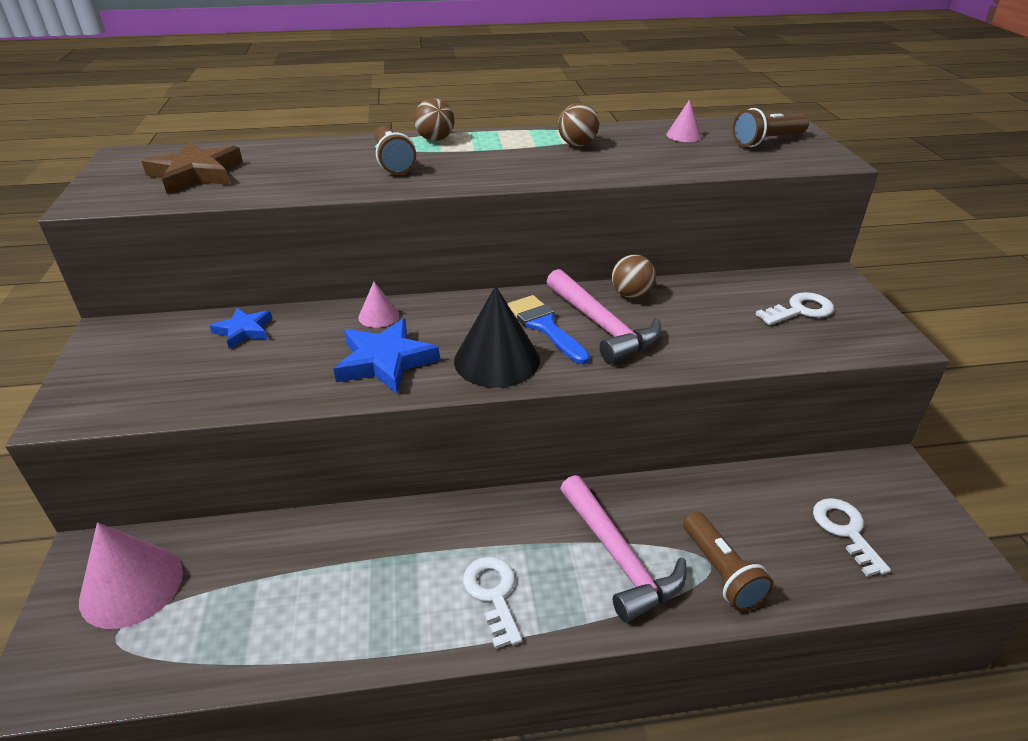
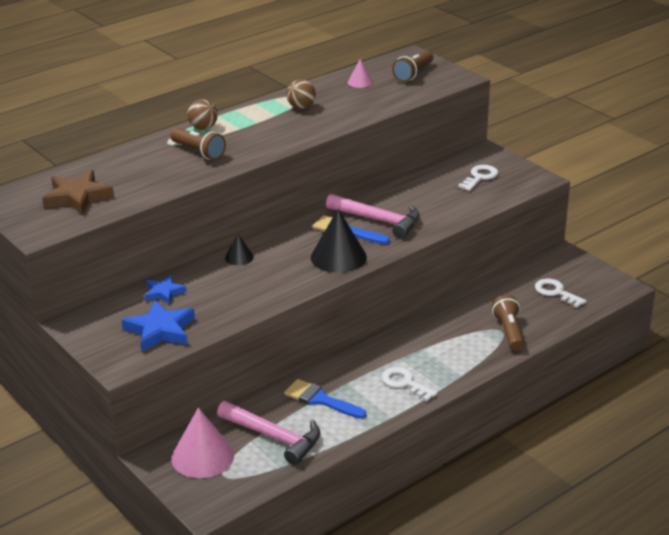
camera: 30 degrees left, 5 degrees down
(358, 565) = (320, 400): none -> blue brush
(378, 316) = (239, 257): pink cone -> black cone
(385, 361) = (275, 279): blue star -> blue star (160, 330)
(619, 557) = (454, 345): pink hammer -> pink hammer (274, 437)
(631, 295) = (379, 197): brown ball -> none
(721, 572) = (509, 332): brown flashlight -> brown flashlight turned 135 degrees counterclockwise

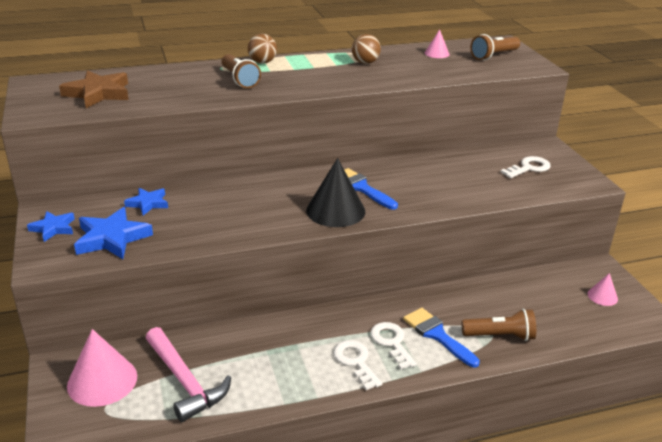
camera: 20 degrees right, 0 degrees up
(97, 336) = (53, 228): none -> blue star
(239, 257) = (242, 188): black cone -> none
(320, 400) = (258, 354): blue brush -> blue brush (437, 335)
(379, 220) = (400, 185): pink hammer -> none
(509, 332) = (500, 336): brown flashlight -> brown flashlight turned 75 degrees clockwise
(556, 292) = (573, 306): white key -> white key (391, 342)
(575, 278) = (602, 296): none -> pink cone

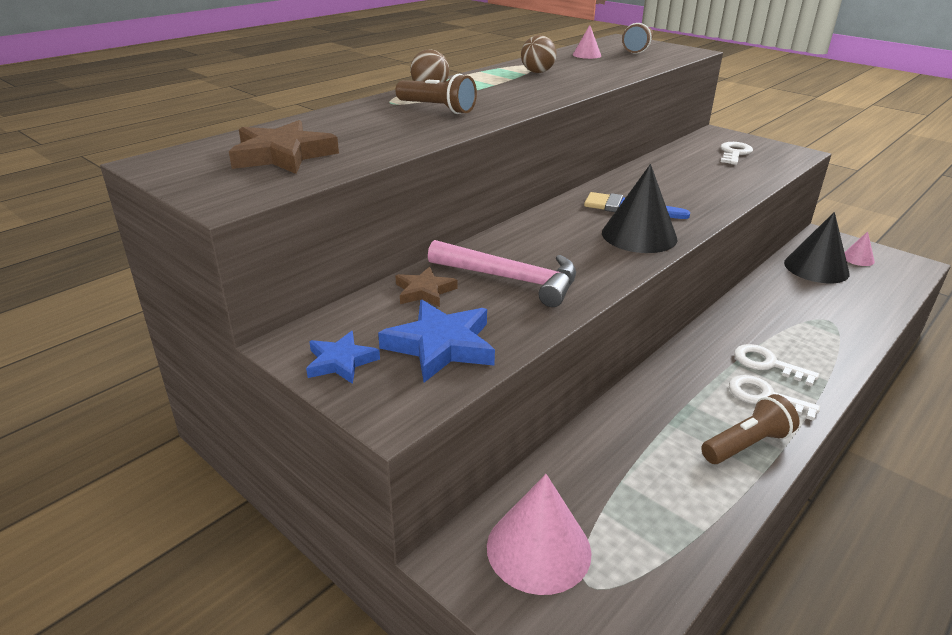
camera: 30 degrees left, 0 degrees up
(148, 203) = (424, 291): blue star -> brown star
(185, 381) = (634, 500): pink hammer -> pink hammer (511, 279)
(437, 335) = (792, 341): blue brush -> none
(500, 336) = (838, 321): brown flashlight -> brown flashlight (746, 444)
(548, 290) = (816, 268): none -> black cone

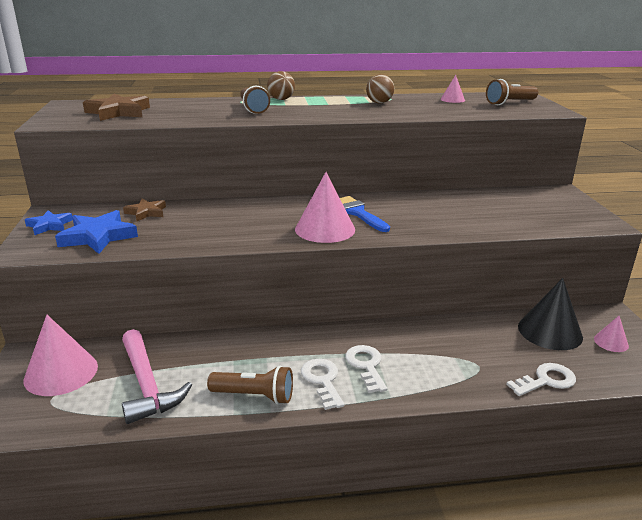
camera: 40 degrees right, 5 degrees down
(511, 279) = (198, 223): pink hammer -> pink hammer (147, 385)
(639, 235) = (325, 229): black cone -> pink cone
(734, 153) = (537, 207): white key -> white key (546, 380)

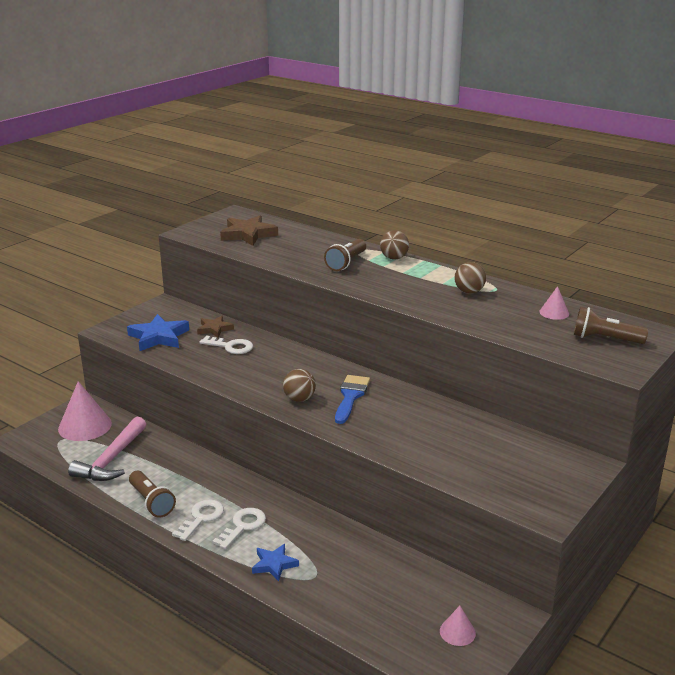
camera: 45 degrees right, 0 degrees up
(49, 225) = (148, 315): blue star -> blue star (274, 564)
(325, 229) = (299, 399): pink cone -> brown ball
(546, 380) = (342, 617): white key -> white key (231, 346)
(550, 331) = (422, 591): black cone -> none

